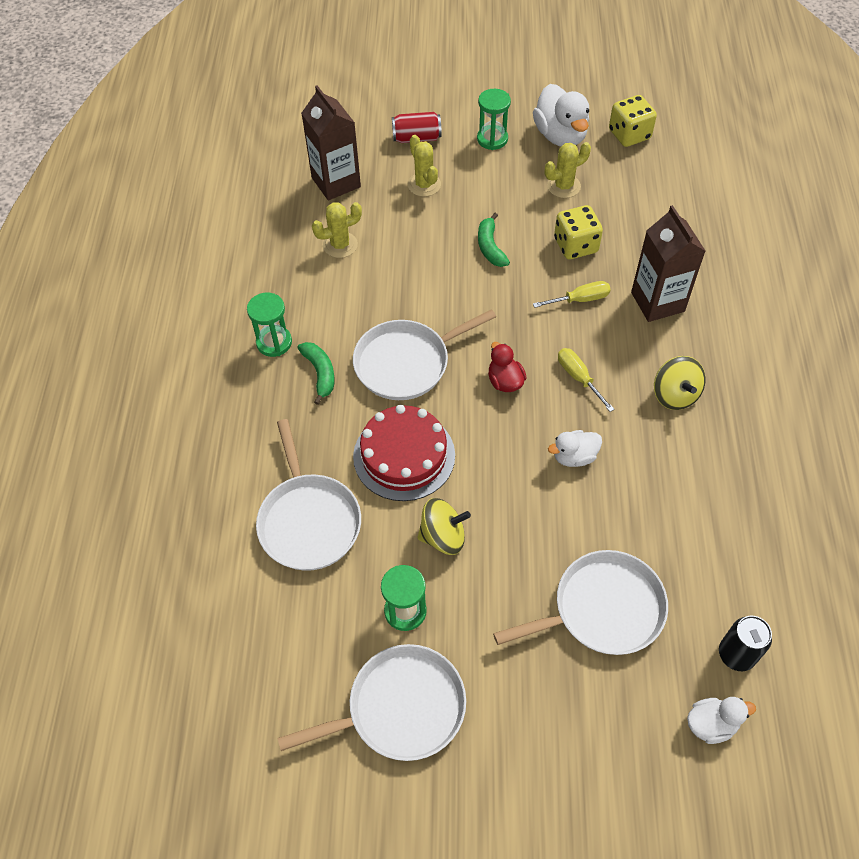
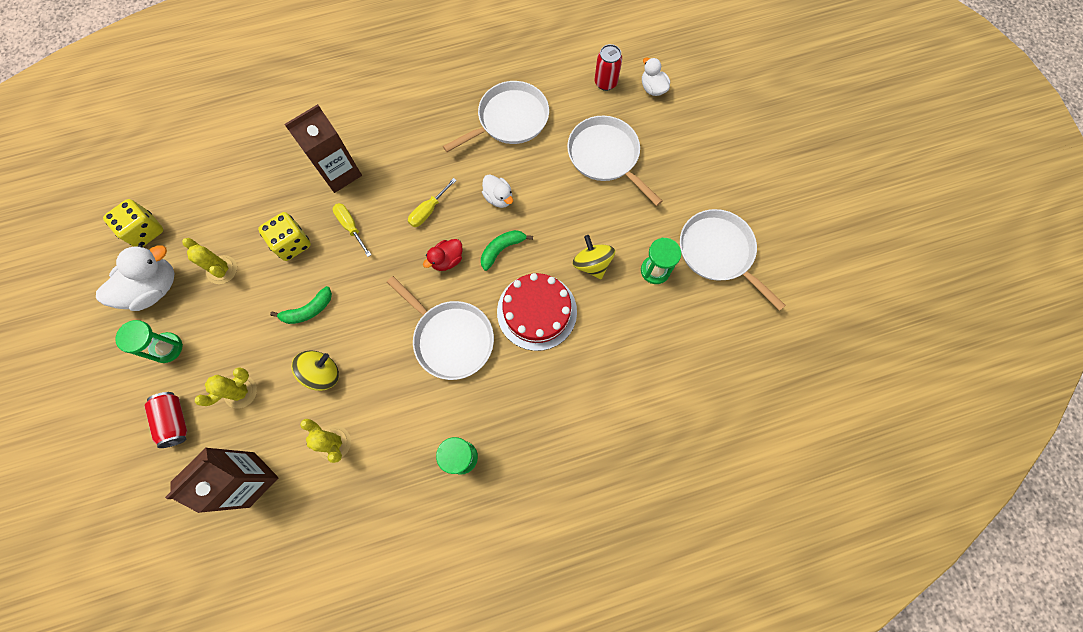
camera: 110 degrees left, 15 degrees up
(309, 521) = (615, 360): white pan -> white pan (510, 119)
(320, 373) = (481, 404): green banana -> green banana (502, 249)
(675, 395) = (425, 146): yellow spinning top -> yellow spinning top (322, 373)
(736, 654) = (605, 83): black can -> red can

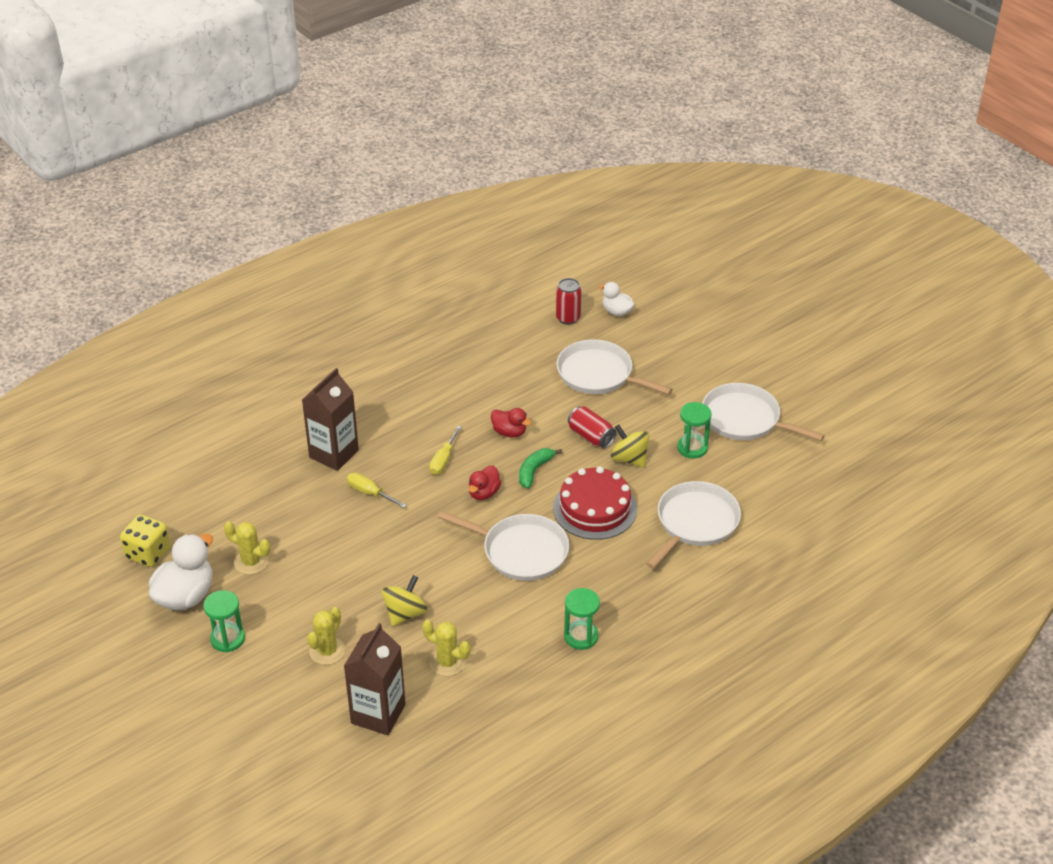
camera: 20 degrees left, 30 degrees down
(175, 421) = (270, 693): red can -> red can (591, 436)
(292, 243) = (315, 522): yellow dice -> none
(308, 310) = (362, 569): green banana -> none
(498, 198) = (509, 432): white duck -> red duck
(510, 119) = (487, 369): white pan -> white pan (695, 522)

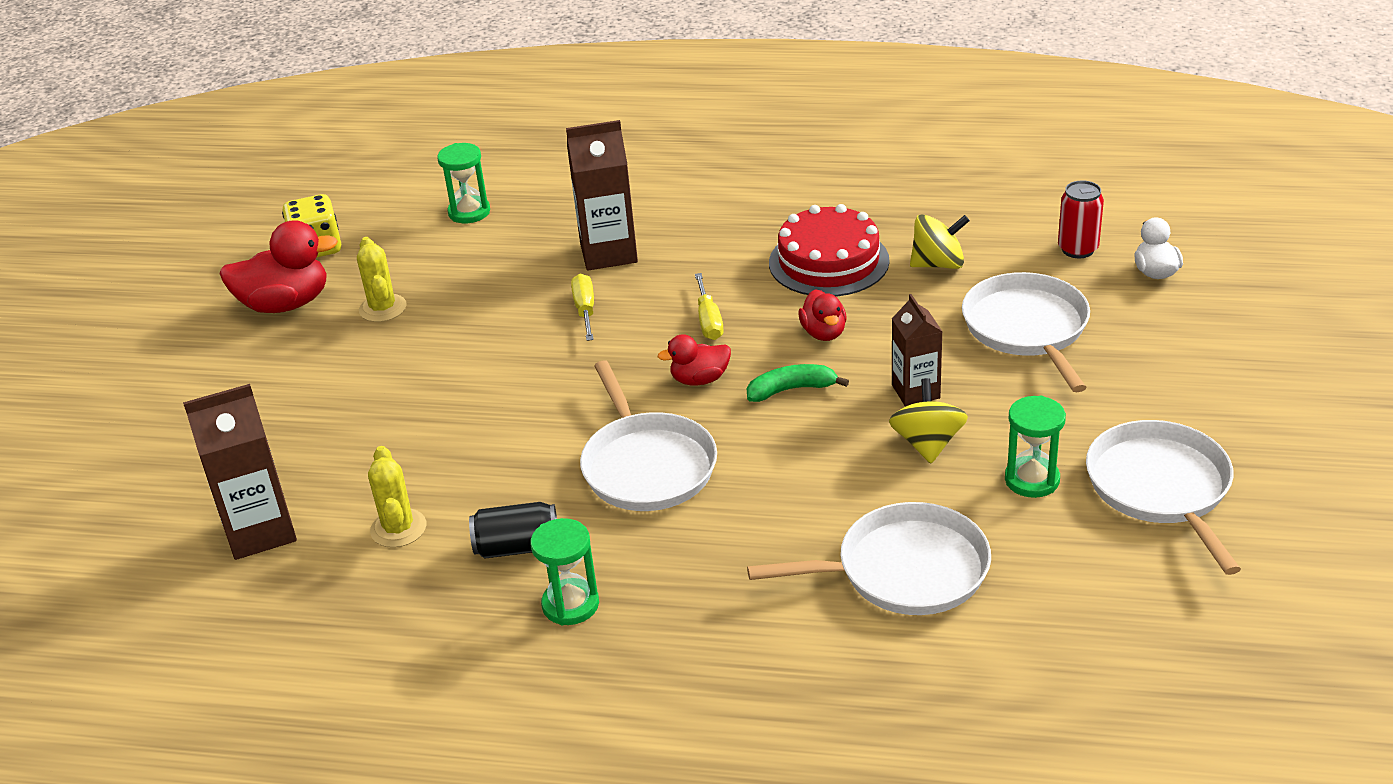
camera: 50 degrees right, 5 degrees down
(185, 596) = (286, 304): white duck -> red duck
(227, 639) = (257, 365): green hourglass -> green hourglass (469, 212)
(327, 651) = (314, 436): yellow cactus -> none
(405, 613) = (436, 450): yellow spinning top -> yellow spinning top (938, 264)
(443, 460) = (708, 320): yellow screwdriver -> yellow screwdriver turned 75 degrees counterclockwise
(518, 630) = (517, 547): none -> black can
(591, 436) = (915, 391): red can -> brown carton
(595, 508) = (801, 473): red cake -> red cake (828, 262)

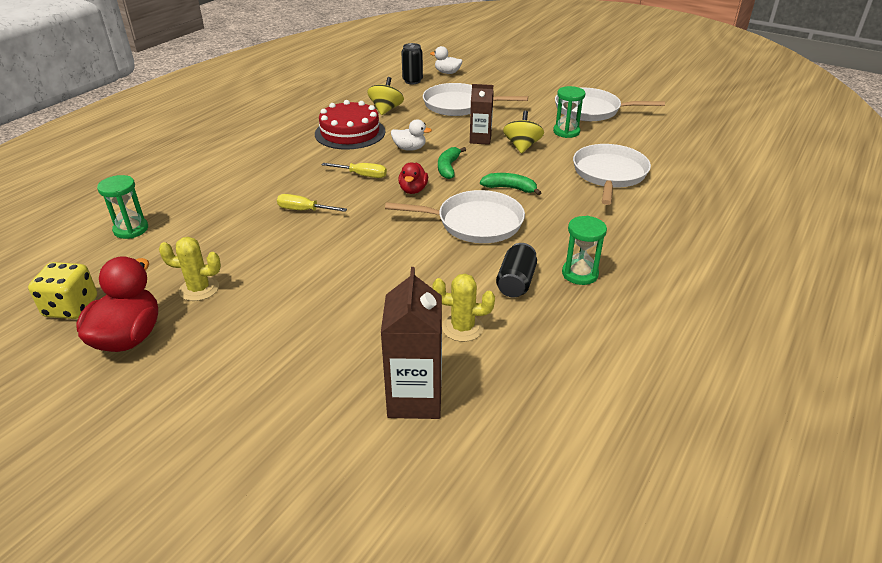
camera: 70 degrees left, 0 degrees up
(608, 253) = (254, 190): brown carton -> none
(771, 470) = (510, 188): none -> green banana
(823, 333) = (409, 148): red duck -> white duck
(927, 443) = (522, 146): yellow spinning top -> yellow spinning top turned 75 degrees clockwise
(1077, 249) = (412, 81): red can -> black can

